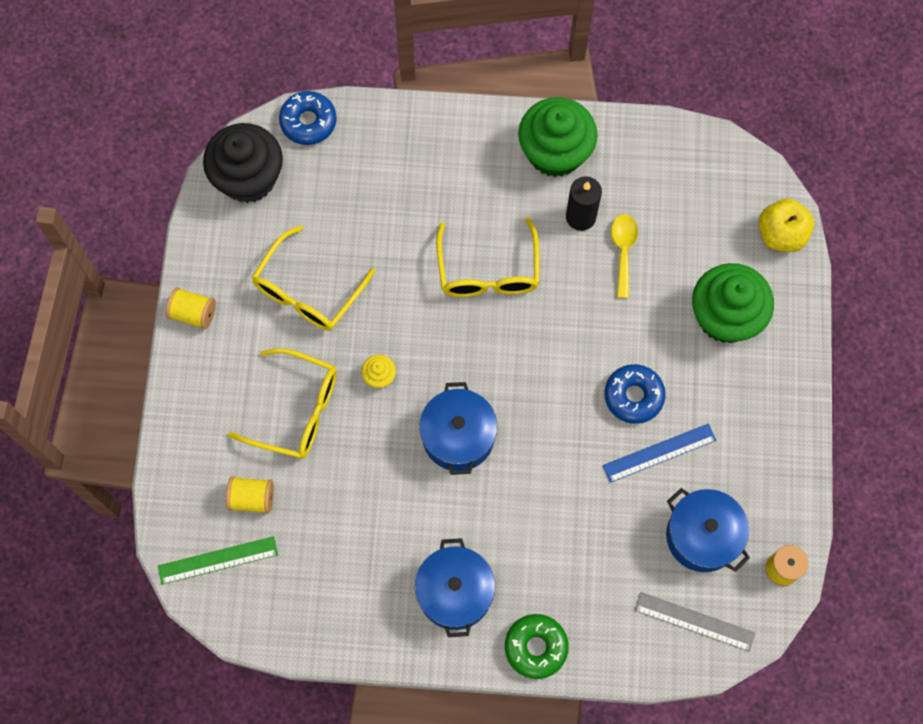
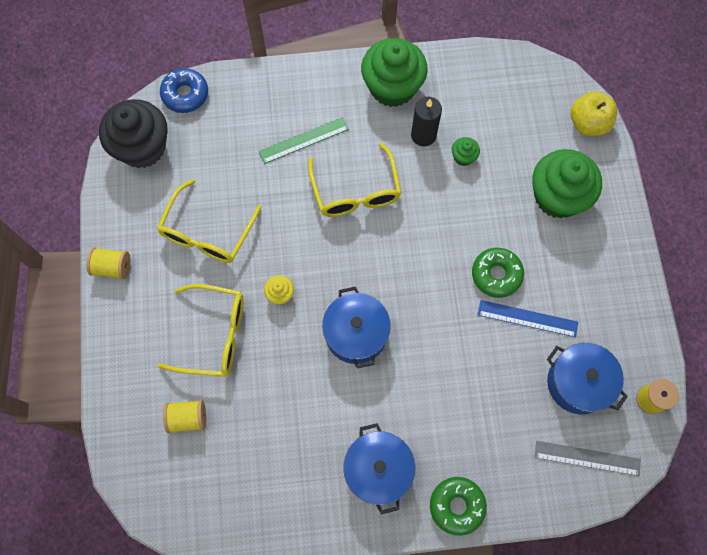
camera: 10 degrees left, 0 degrees up
(218, 560) = (166, 478): green ruler -> green ruler (304, 140)
(623, 251) = (463, 157): yellow spoon -> green cupcake
(633, 396) = (496, 274): blue donut -> green donut
(659, 453) = (527, 318): blue ruler -> blue ruler turned 45 degrees clockwise

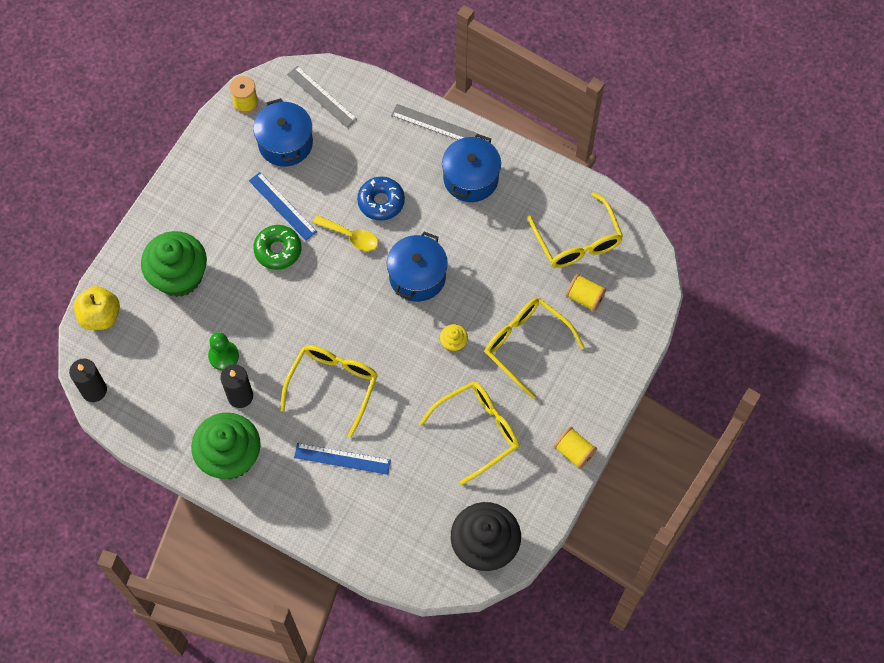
camera: 145 degrees left, 5 degrees down
(185, 94) = (414, 573): blue donut -> blue donut (381, 202)
(229, 473) = (577, 241): none -> yellow glasses
(304, 140) = (342, 458): green ruler -> blue ruler
(444, 331) = (351, 236): none -> yellow spoon
(457, 506) = (434, 124): green donut -> grey ruler
(463, 157) = (223, 356): green cupcake -> green pawn
(539, 67) = (94, 390): none -> black candle

